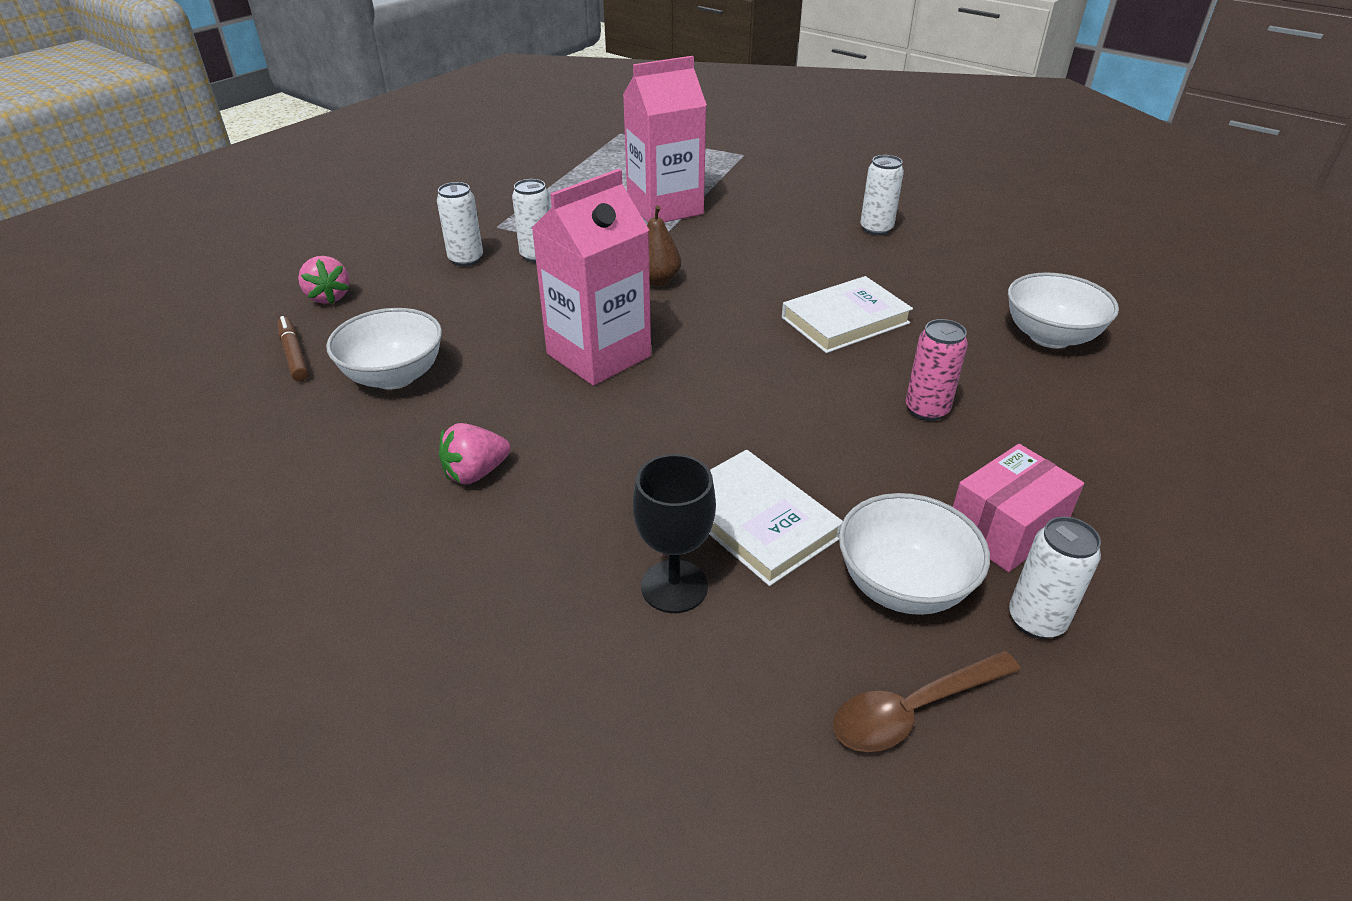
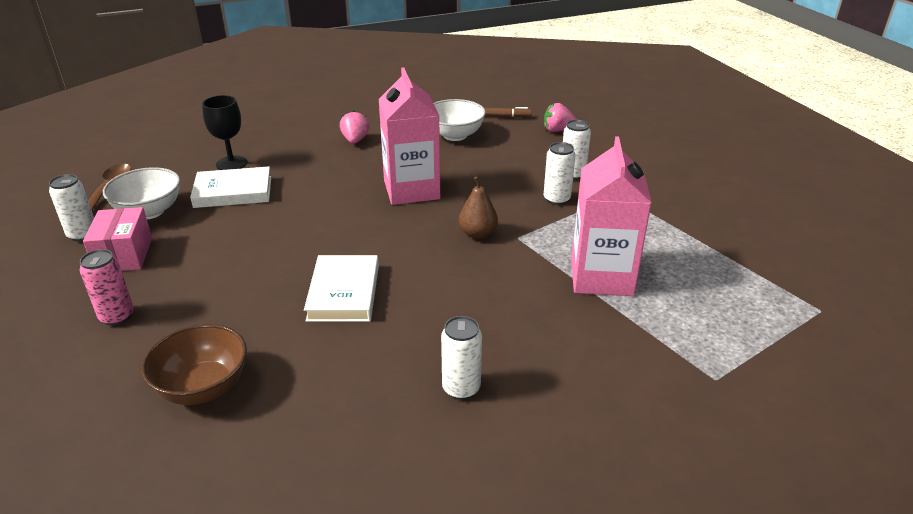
camera: 120 degrees right, 5 degrees down
(926, 410) = (223, 278): pink can -> pink can (117, 316)
(1050, 337) = (203, 387): white bowl -> brown bowl

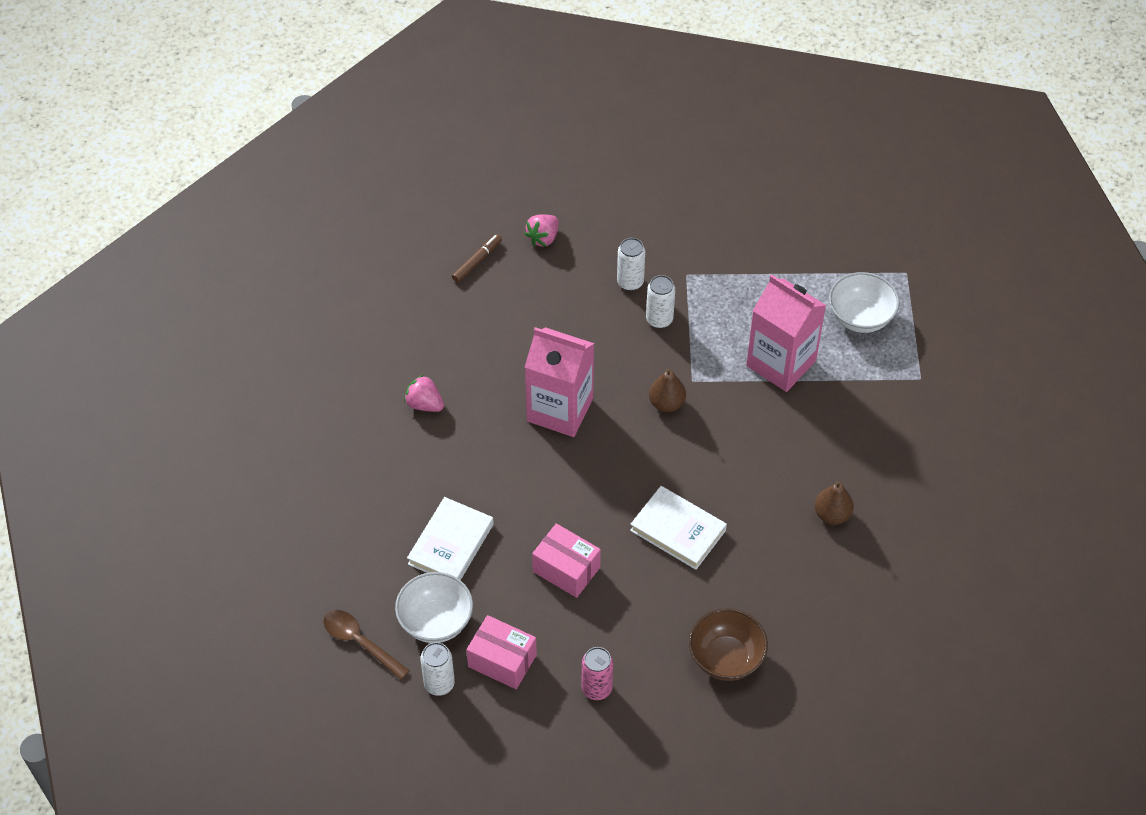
camera: 55 degrees left, 20 degrees up
(231, 163) = (388, 525): black goblet -> none
(248, 250) = (566, 569): none -> pink box
(455, 135) = (483, 321): white bowl -> white bowl (860, 317)
(461, 388) = (832, 515): white can -> brown pear

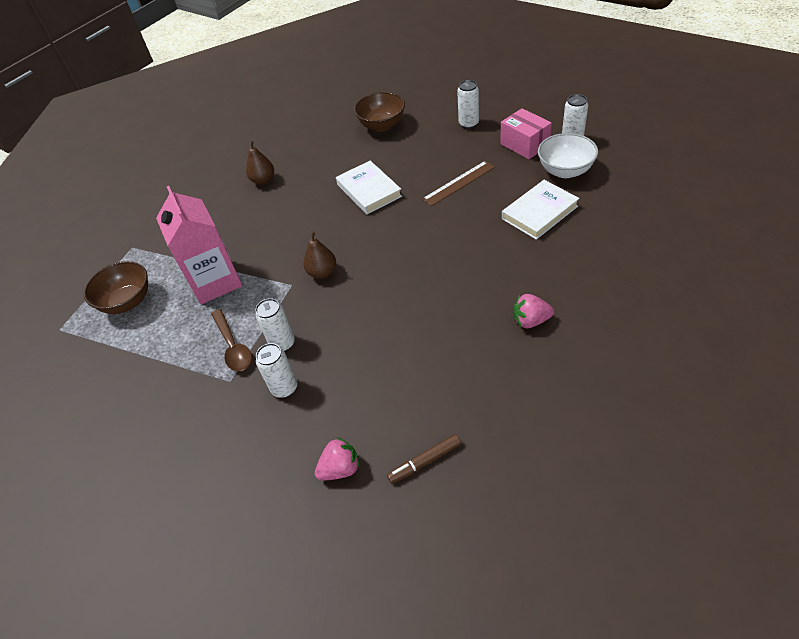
camera: 150 degrees left, 5 degrees down
(360, 642) = (625, 168): brown spoon -> brown spoon (233, 346)
(424, 404) = (531, 321): pink strawberry -> pink strawberry turned 120 degrees clockwise
(560, 410) = (411, 288): pink carton -> none
(566, 569) = (459, 183): pink box -> brown ruler
(596, 688) = (468, 124): pink can -> white can
(860, 317) = (127, 302): white bowl -> brown bowl

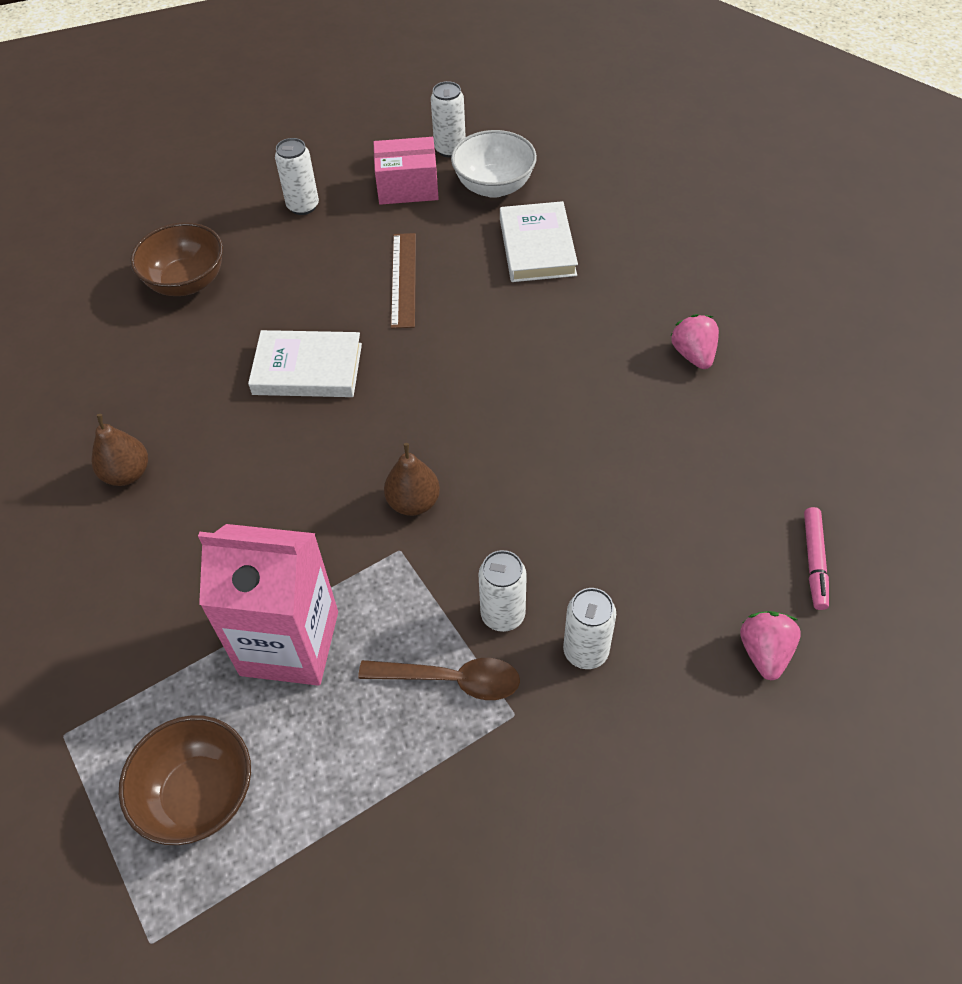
camera: 60 degrees left, 5 degrees up
(425, 461) = (814, 562): brown marker -> pink marker
(531, 321) = (693, 355): pink strawberry -> pink strawberry turned 135 degrees clockwise

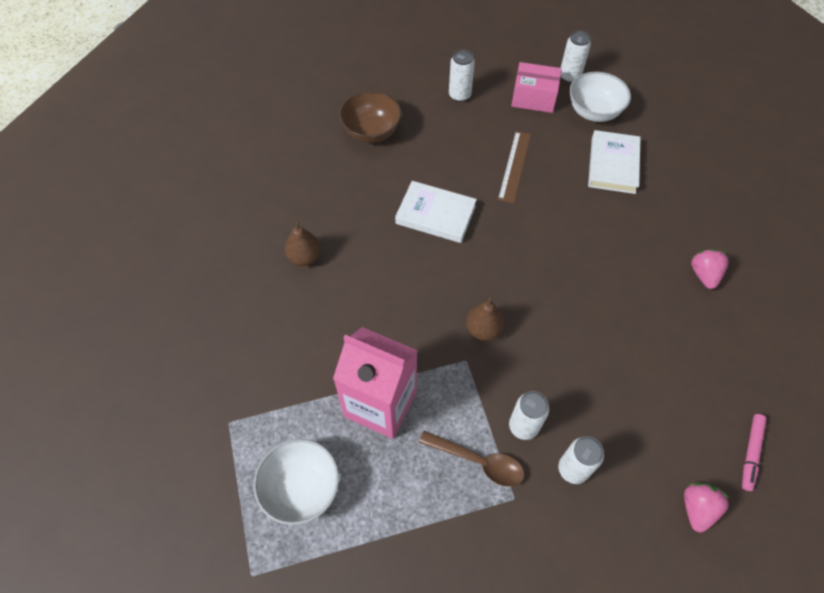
camera: 15 degrees right, 5 degrees up
(199, 795) = (301, 488): brown bowl -> white bowl

